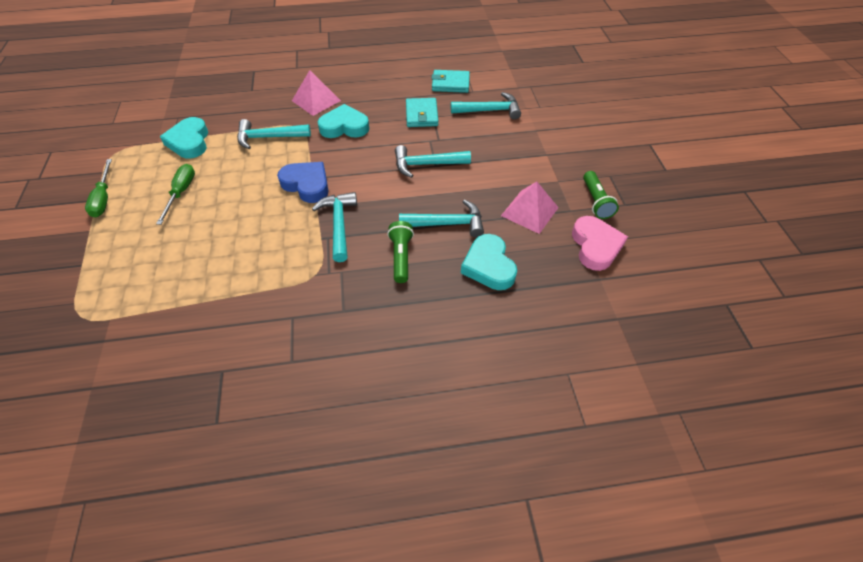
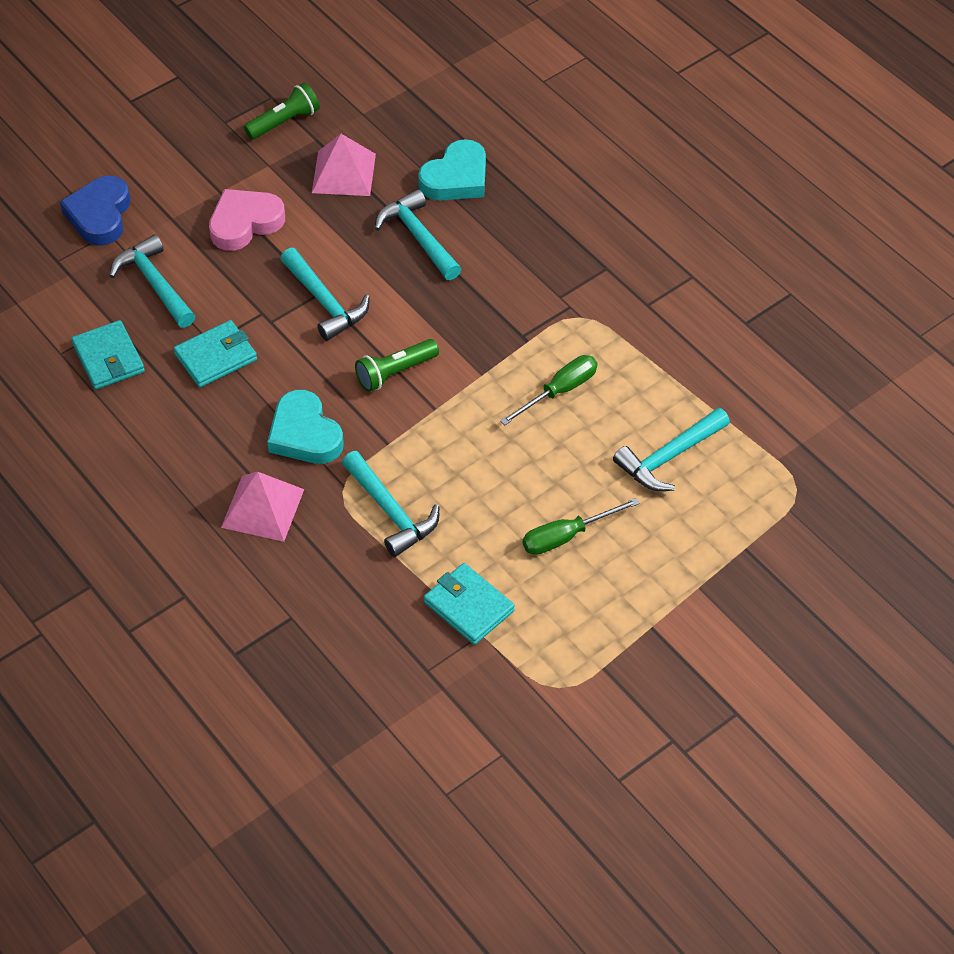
camera: 120 degrees left, 0 degrees up
(103, 198) = (642, 619): green screwdriver -> green screwdriver (559, 391)
(189, 142) = (468, 606): turquoise heart -> turquoise wallet
(307, 184) = (452, 407): blue heart -> blue heart (100, 215)
(339, 224) = (494, 336): turquoise hammer -> turquoise hammer (669, 457)
(401, 257) = (499, 255): green flashlight -> green flashlight (395, 373)
(595, 246) = (361, 104): pink heart -> pink heart (245, 223)

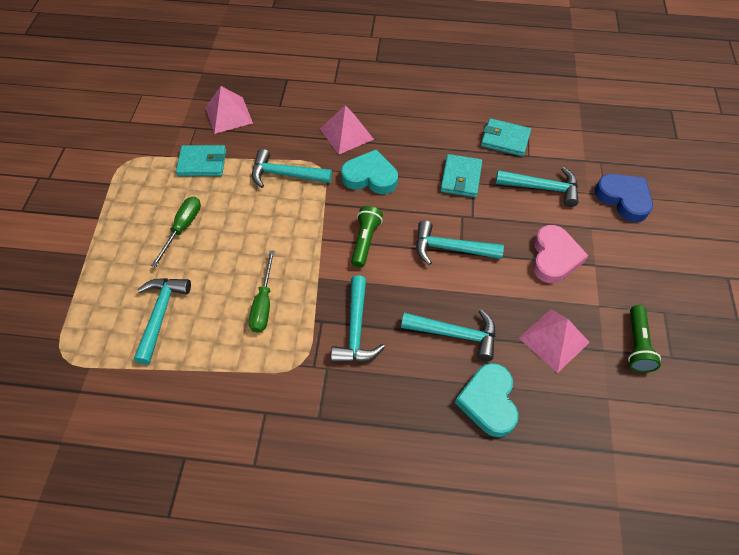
camera: 135 degrees right, 5 degrees up
(368, 655) = (228, 115): none -> pink pyramid
(499, 305) = (356, 330): none -> turquoise hammer

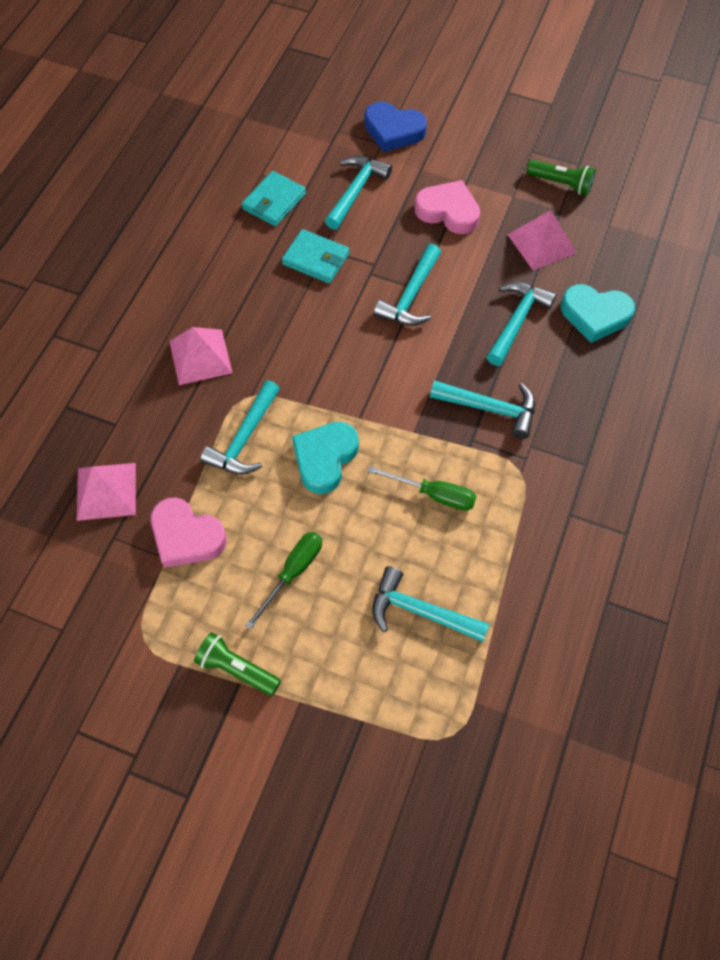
camera: 75 degrees left, 5 degrees up
(183, 228) = (293, 572): green screwdriver -> green screwdriver turned 90 degrees clockwise
(202, 163) = (186, 536): turquoise wallet -> pink heart
(365, 241) = (376, 374): green flashlight -> green flashlight (236, 669)
(370, 177) = (282, 347): turquoise heart -> turquoise heart (325, 458)
(623, 199) = (393, 130): blue heart -> blue heart turned 135 degrees counterclockwise

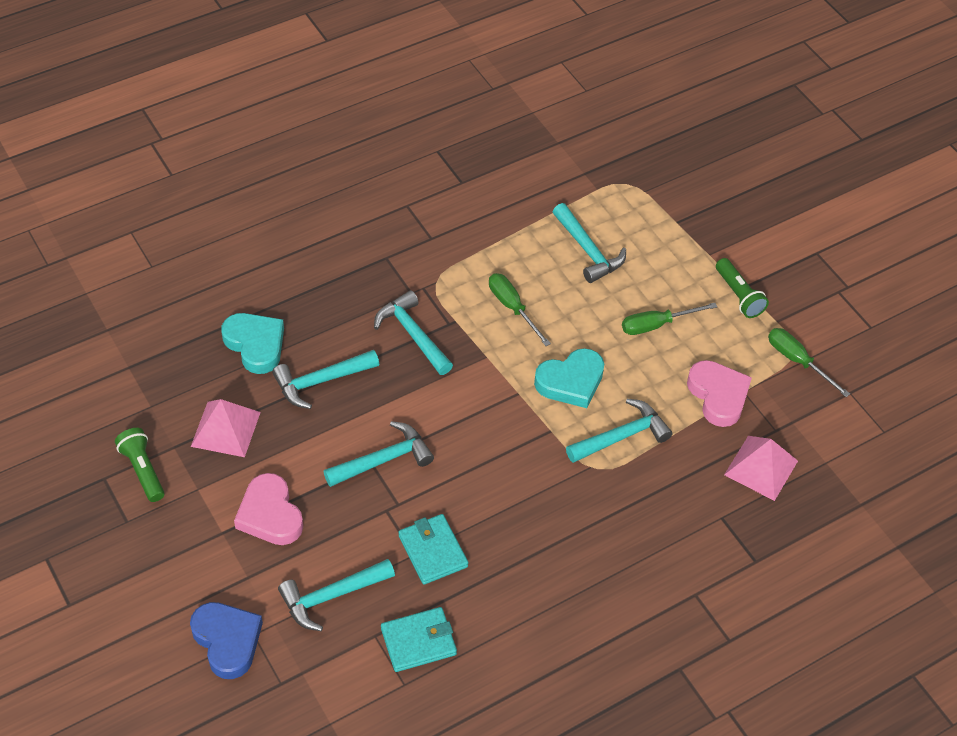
camera: 145 degrees left, 10 degrees down
(132, 630) = (797, 361): none -> green screwdriver
(200, 357) = (608, 528): pink pyramid -> none

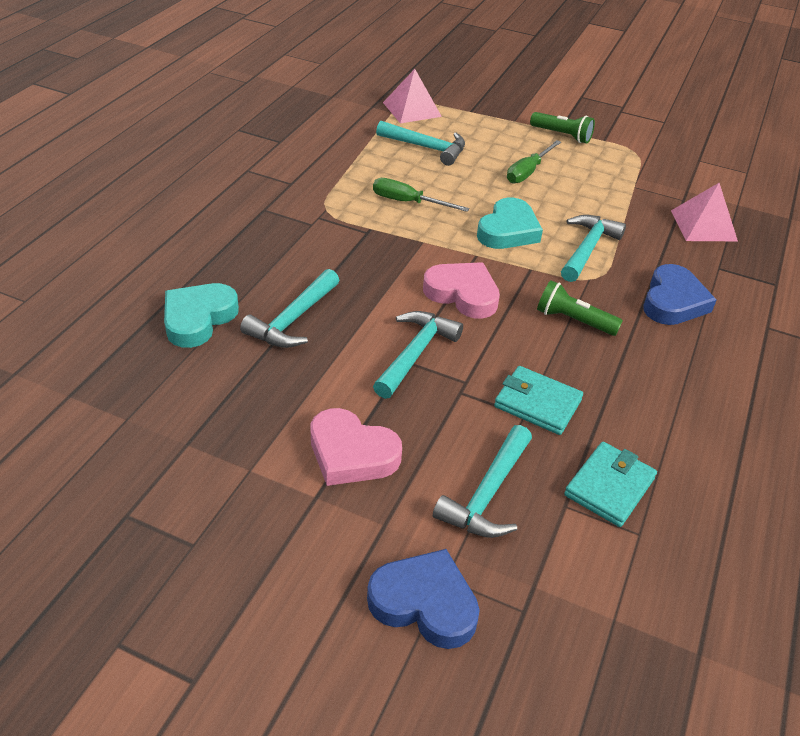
camera: 35 degrees left, 10 degrees down
(142, 470) = (168, 483): green flashlight -> green flashlight (573, 320)
(226, 429) = (231, 401): pink pyramid -> pink pyramid (412, 109)
(255, 345) = (198, 318): turquoise heart -> turquoise heart turned 75 degrees counterclockwise
(412, 334) = (343, 251): turquoise hammer -> none
(639, 526) = (673, 301): none -> blue heart
(718, 396) = (621, 196): pink heart -> pink heart (462, 294)
(797, 361) = (645, 156): green screwdriver -> none

